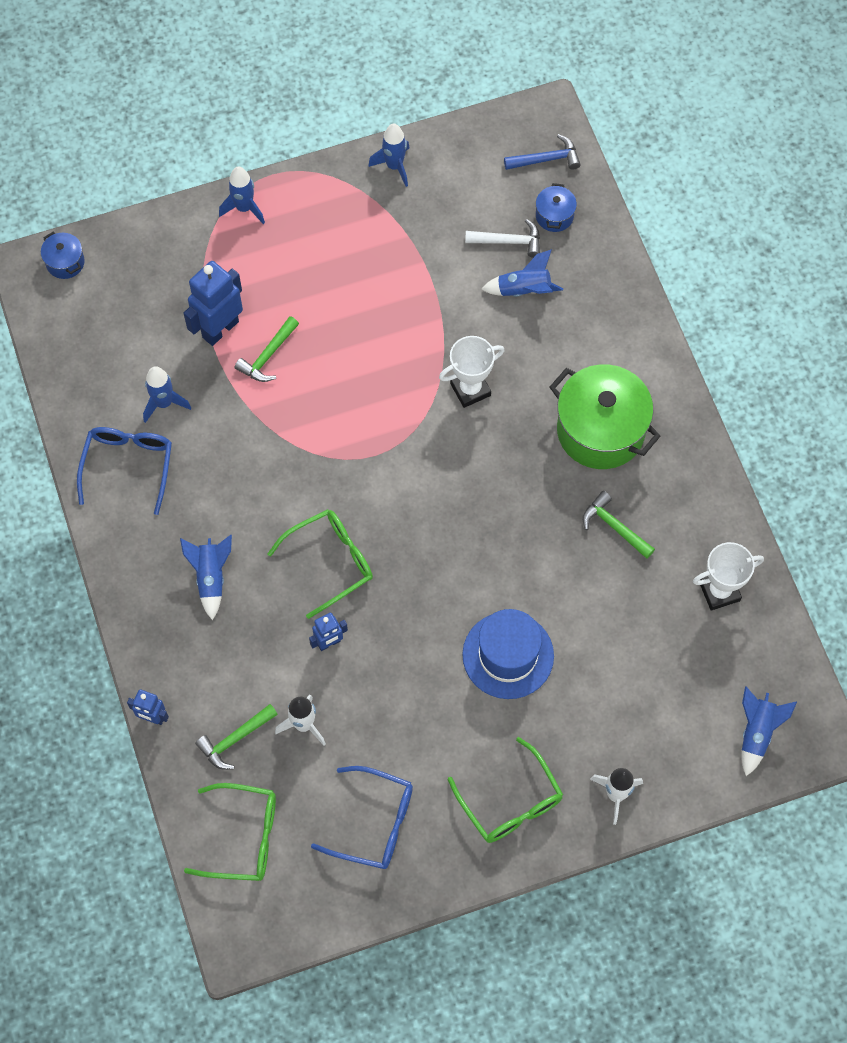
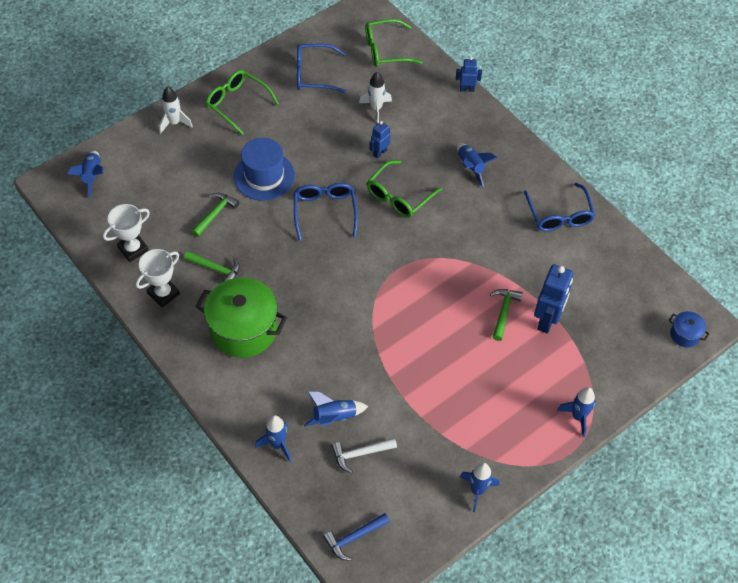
camera: 160 degrees right, 10 degrees down
(164, 403) = (558, 260): blue rocket -> blue rocket (277, 444)
(235, 739) = (413, 91): green hammer -> green hammer (215, 214)
(441, 569) = (325, 212): none -> blue glasses
(470, 389) = (348, 331): white trophy -> white trophy (163, 294)
(554, 216) = (330, 487): blue pot -> none

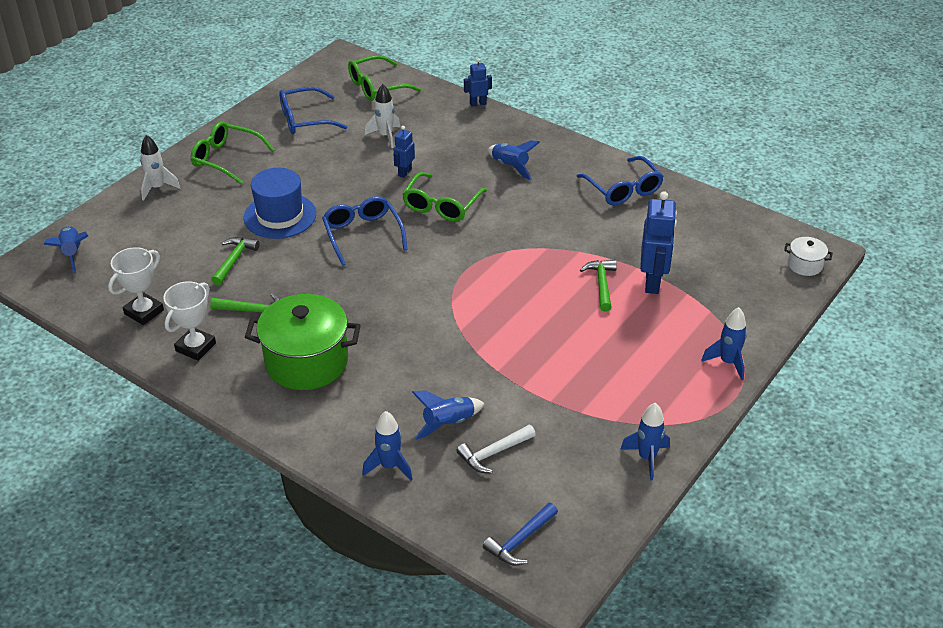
camera: 15 degrees left, 15 degrees down
(685, 334) = (805, 265): blue pot -> white pot

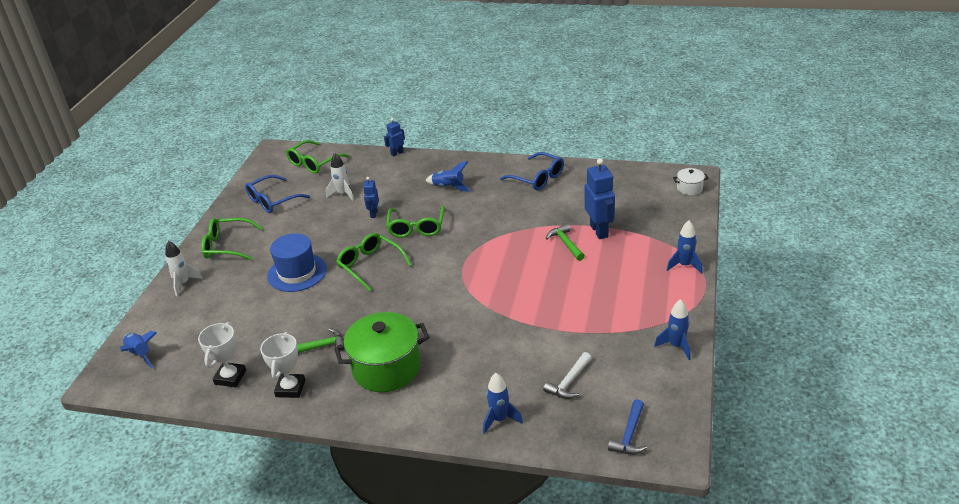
camera: 20 degrees left, 5 degrees down
(234, 260) = (281, 315): green hammer -> none
(362, 234) = (370, 265): blue glasses -> green glasses
(448, 424) = (522, 374): blue rocket -> none

